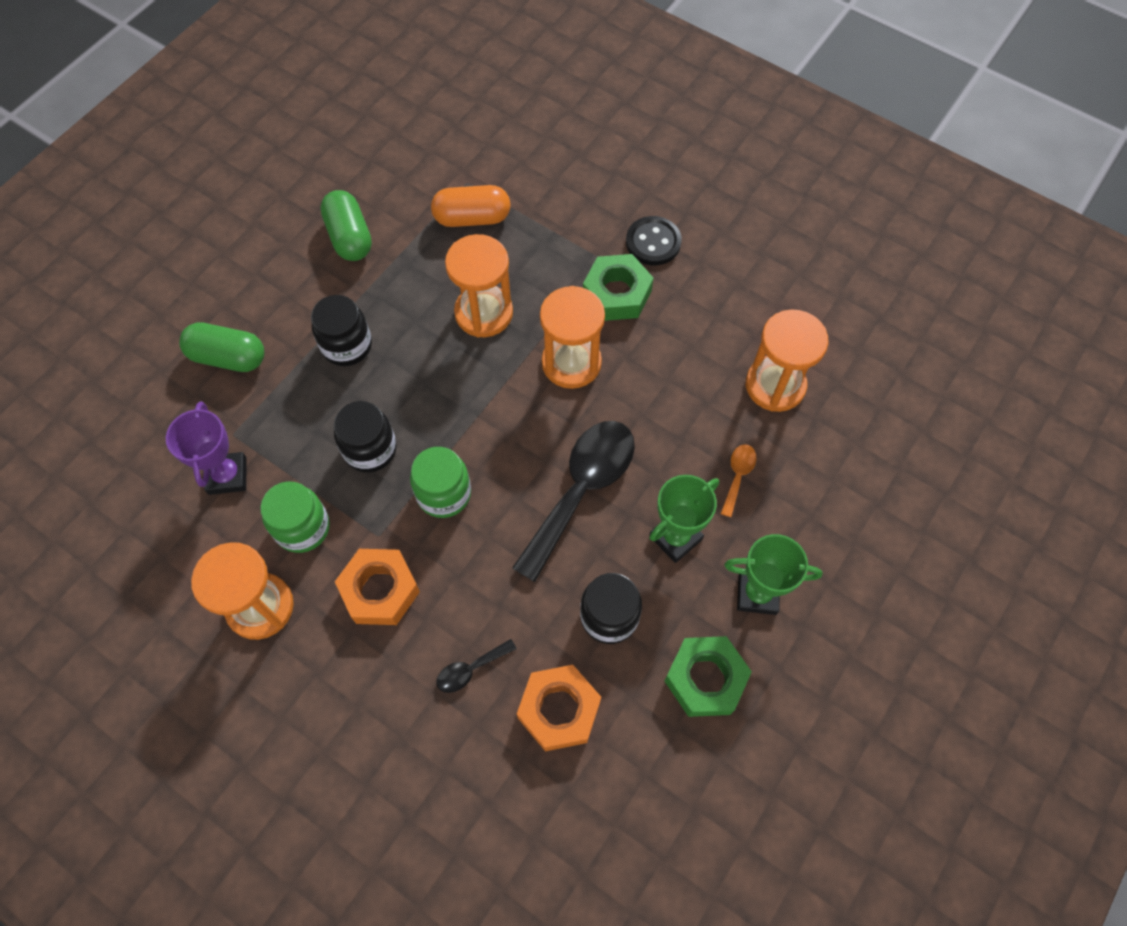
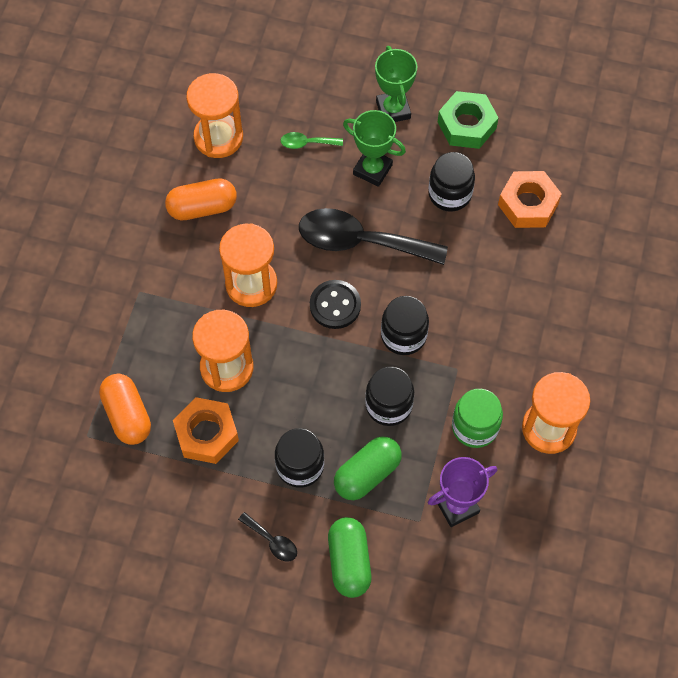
camera: 110 degrees left, 0 degrees up
(350, 237) = (184, 514): green capsule -> green capsule (367, 474)
(380, 590) = (498, 350): orange nut -> orange nut (206, 434)
(444, 494) = (403, 335): green jar -> black jar
(470, 669) = (527, 268): black spoon -> black spoon (272, 541)
(617, 293) = (170, 271): green nut -> none
(653, 242) = (107, 259): black button -> black button (335, 305)
(685, 344) = (202, 208): none -> orange capsule
(738, 476) = (306, 143): orange spoon -> green spoon

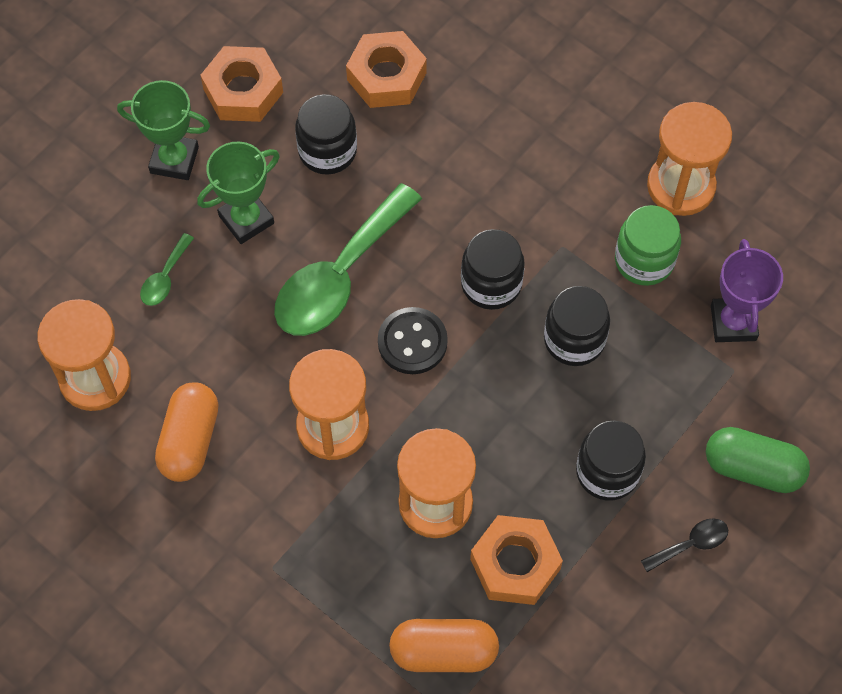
camera: 65 degrees left, 0 degrees up
(360, 241) = (339, 276): black spoon -> green spoon
(367, 474) = (651, 401): green capsule -> none
(466, 125) = (243, 91): green nut -> orange nut

